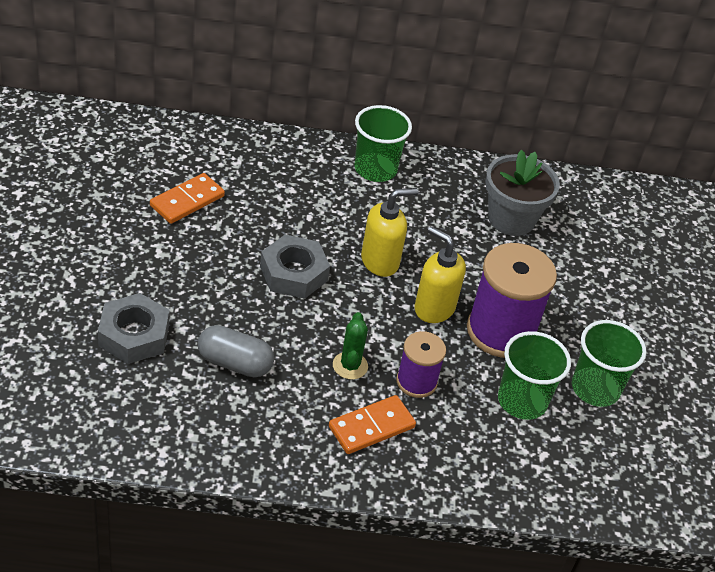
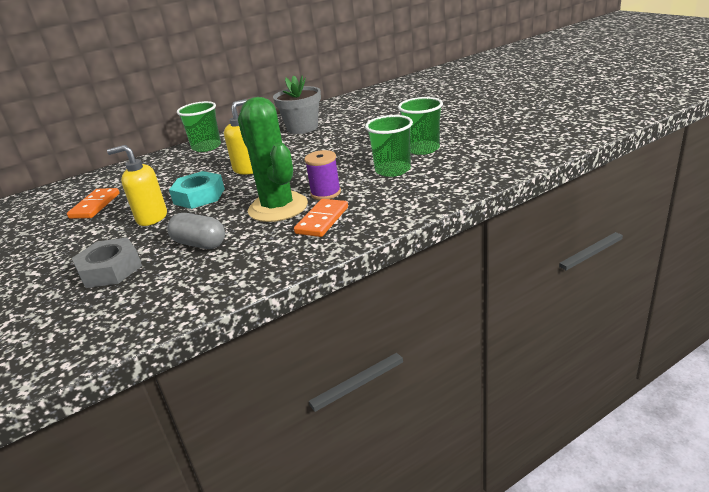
camera: 25 degrees left, 15 degrees down
(234, 363) = (200, 244): grey capsule -> grey capsule turned 45 degrees clockwise
(294, 273) = (199, 196): grey nut -> turquoise nut
(350, 366) = (278, 207): green cactus -> green cactus, size x2.21
(434, 308) = (300, 168): yellow soap dispenser -> yellow soap dispenser (151, 218)
(500, 331) = (347, 157): purple spool -> none

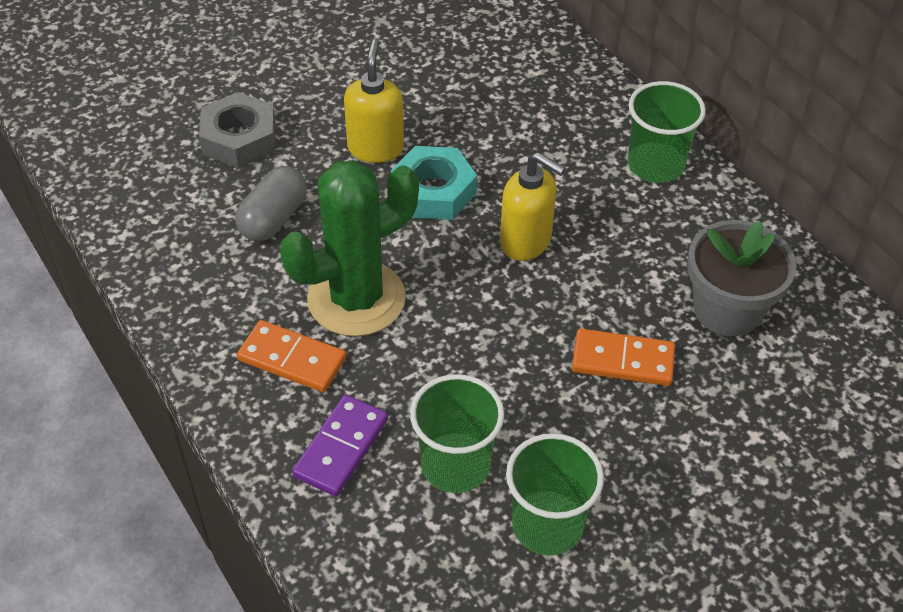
camera: 85 degrees right, 20 degrees up
(95, 206) = (441, 72): orange domino -> orange domino (622, 360)
(325, 193) = (389, 361): purple spool -> none
(385, 198) = (341, 447): none -> purple domino

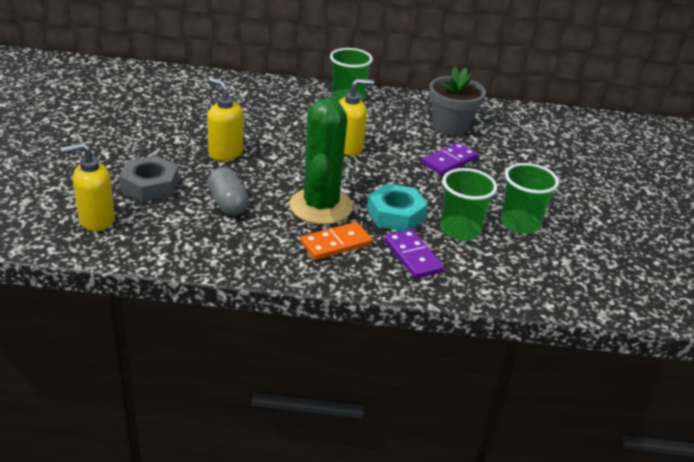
camera: 55 degrees left, 15 degrees down
(136, 146) = (96, 220): none -> yellow soap dispenser
(433, 191) = (280, 153): turquoise nut -> turquoise nut (395, 214)
(622, 360) = (449, 161): orange domino -> purple domino

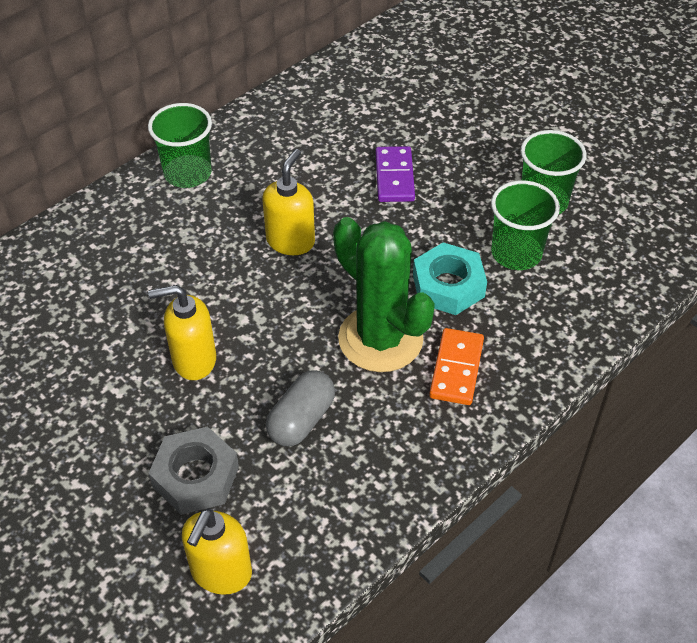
camera: 45 degrees left, 15 degrees up
(228, 203) = (301, 420): grey capsule -> grey capsule turned 75 degrees counterclockwise
(412, 256) = (527, 320): purple domino -> none
(451, 126) = (331, 128): grey flower pot -> none

